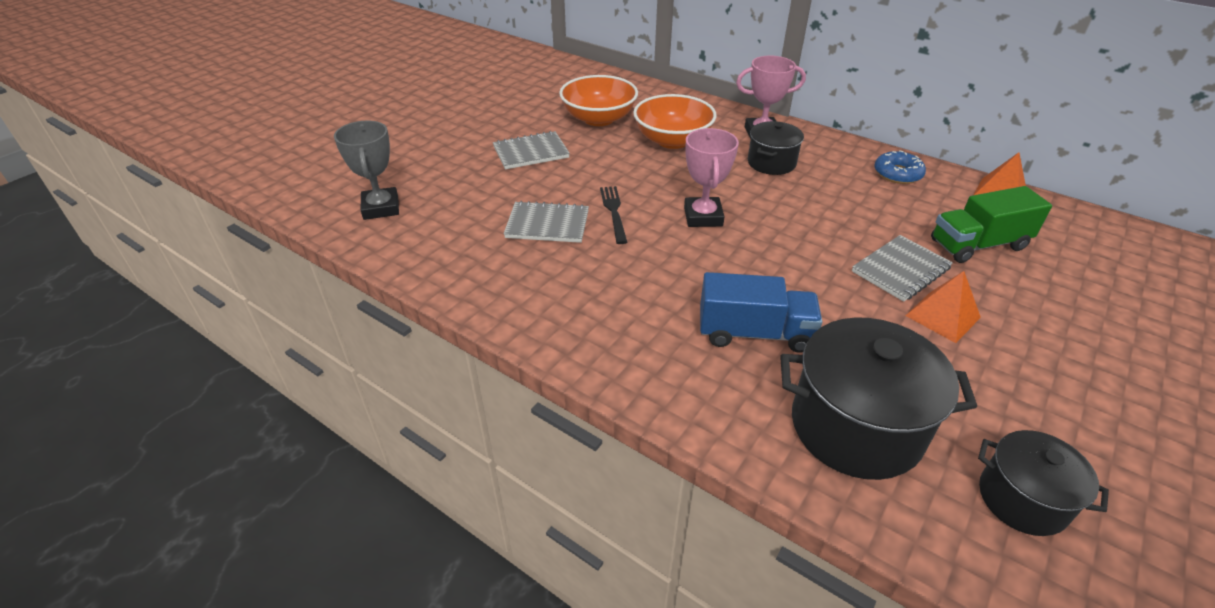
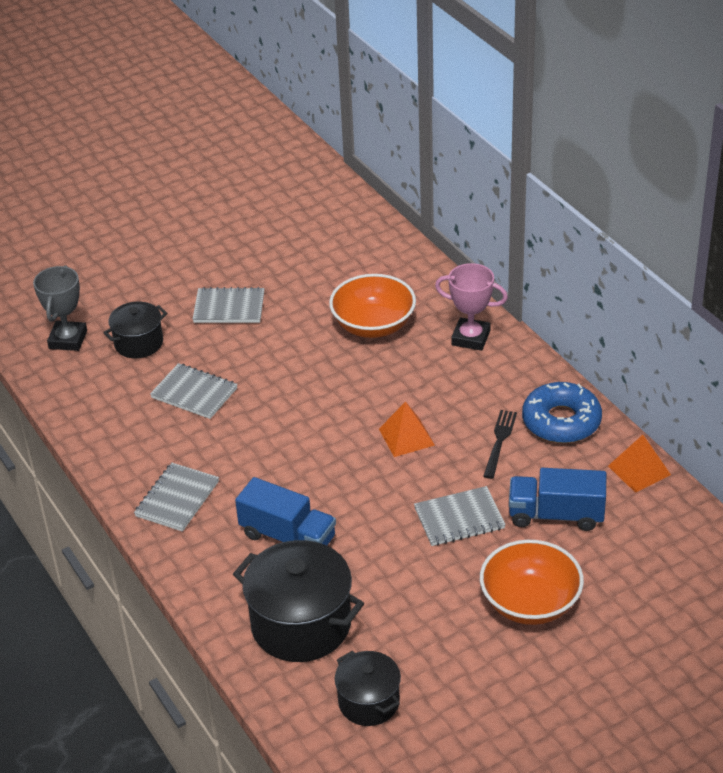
camera: 25 degrees right, 0 degrees up
(599, 119) = (321, 279): orange bowl -> orange bowl (530, 603)
(603, 327) = (177, 499): none -> grey notebook
(613, 212) = (259, 394): black fork -> black fork (499, 441)
(703, 216) = (333, 420): pink trophy -> none
(771, 163) = (447, 377): black pot -> black pot (139, 343)
(897, 174) = (561, 421): blue donut -> blue donut, size x1.56
(942, 316) = (452, 567): orange pyramid -> orange pyramid (406, 437)
(978, 245) = (556, 515): green truck -> blue truck

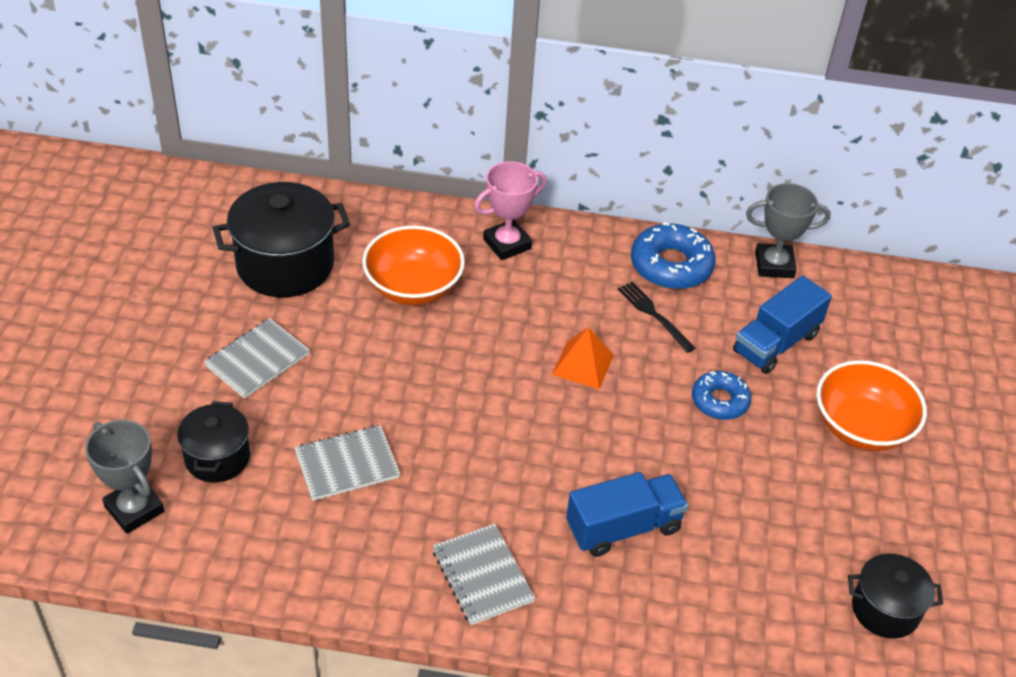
camera: 55 degrees left, 5 degrees up
(301, 624) = (746, 593): black pot -> black pot (285, 265)
(459, 518) = (719, 401): grey notebook -> blue donut
(639, 470) = (774, 265): orange pyramid -> grey trophy

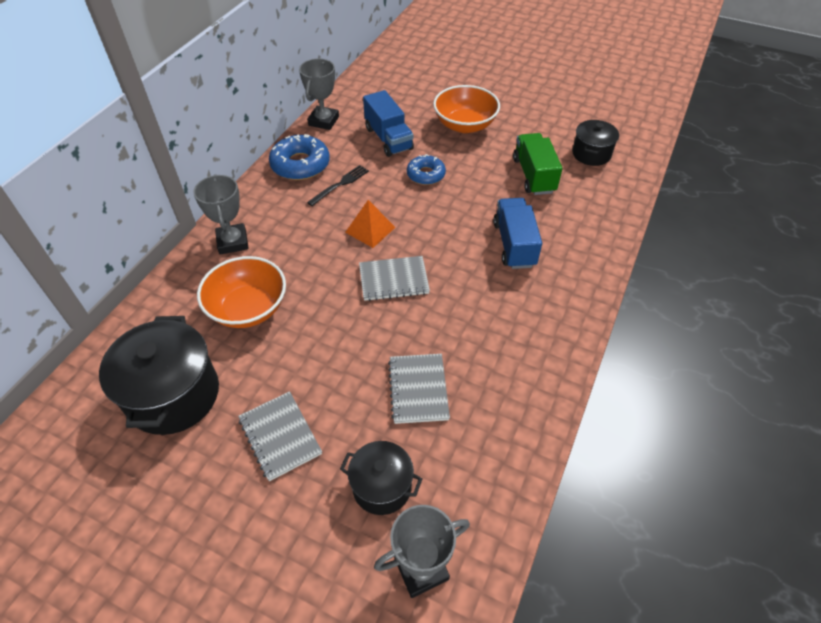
camera: 70 degrees left, 5 degrees up
(482, 576) = (539, 326): grey notebook -> grey notebook (393, 280)
(507, 244) = (232, 242): pink trophy -> grey trophy
(653, 314) = (340, 184): black fork -> black fork turned 150 degrees clockwise
(786, 534) = (533, 175): none -> green truck

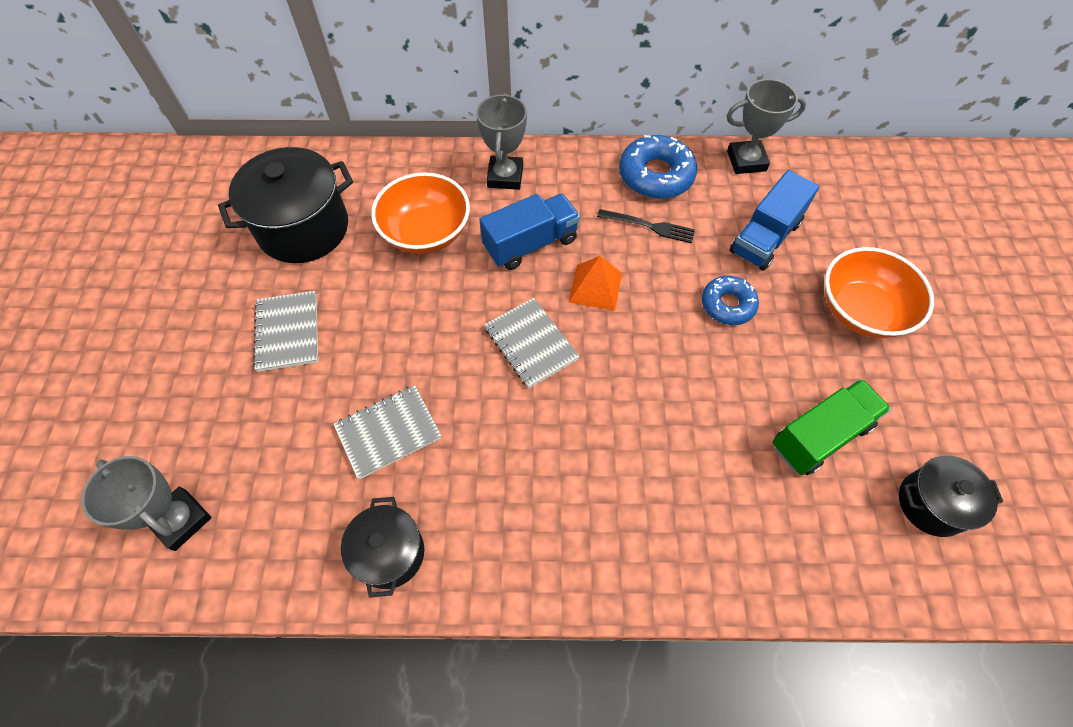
camera: 65 degrees right, 10 degrees up
(232, 242) = (505, 176): grey trophy -> grey trophy turned 45 degrees counterclockwise
(280, 436) = (288, 332): grey notebook -> grey notebook turned 45 degrees counterclockwise
(382, 487) = (260, 446): black pot -> black pot (390, 553)
(514, 244) = (665, 456): blue truck -> blue truck (530, 244)

